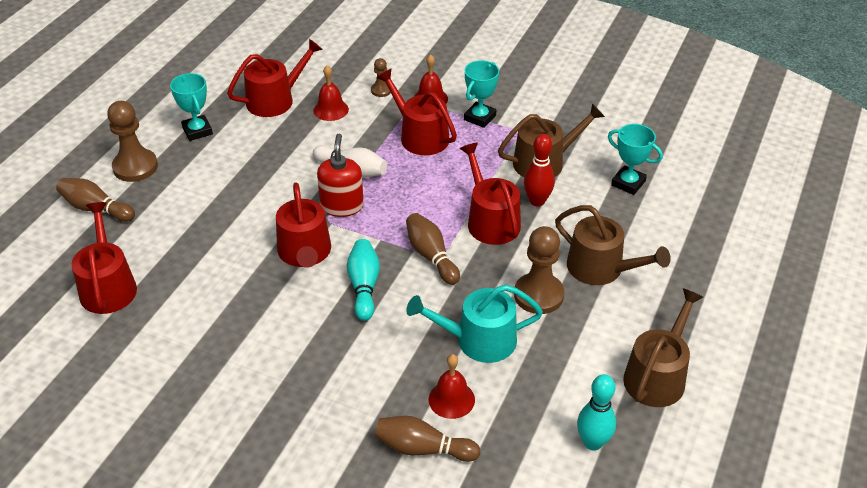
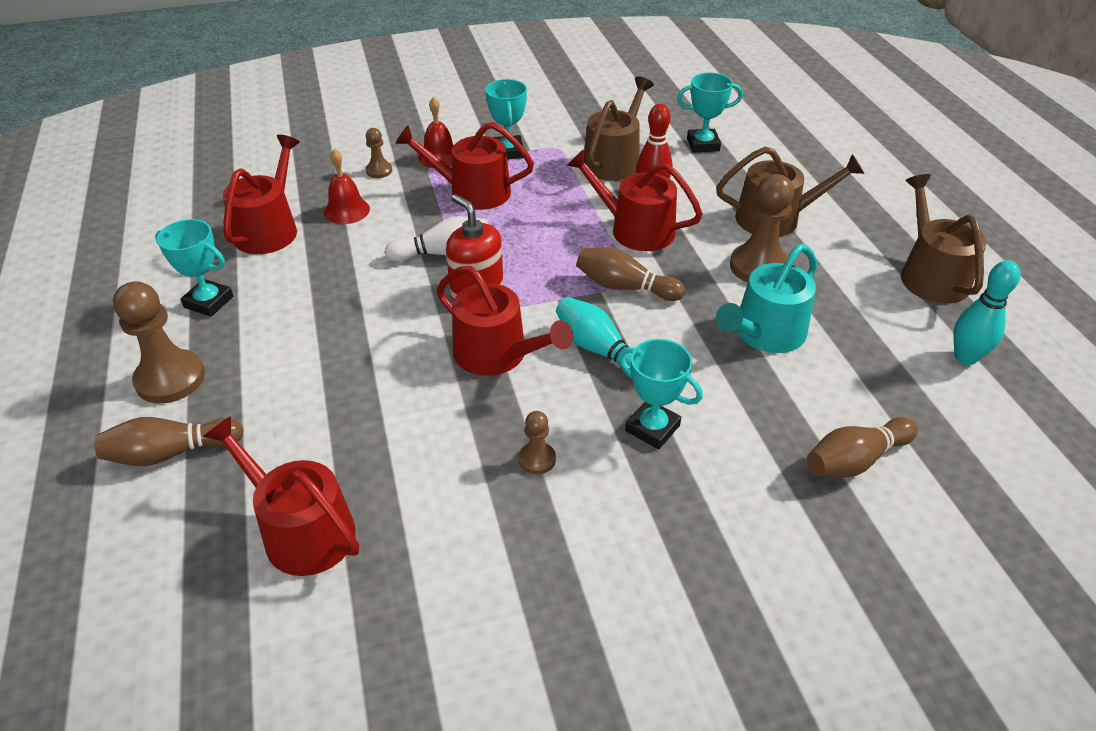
camera: 40 degrees left, 0 degrees up
(252, 326) = (537, 459): none -> brown pawn
(333, 351) = (652, 428): none -> turquoise trophy
(451, 399) = (815, 399): red bell -> none

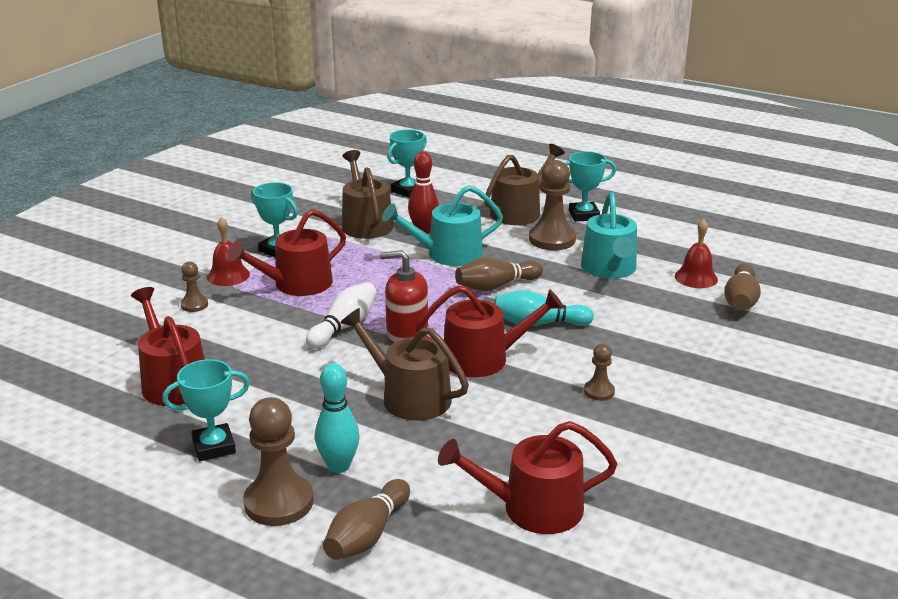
camera: 45 degrees left, 15 degrees down
(346, 210) = (217, 340): red bell -> red bell (696, 277)
(635, 229) = (448, 254): red watering can -> turquoise watering can
(652, 428) = (630, 342): turquoise trophy -> turquoise trophy (583, 215)
(930, 275) = (641, 202): brown watering can -> brown watering can (409, 396)
(965, 357) = (714, 231): turquoise bowling pin -> turquoise bowling pin (339, 466)

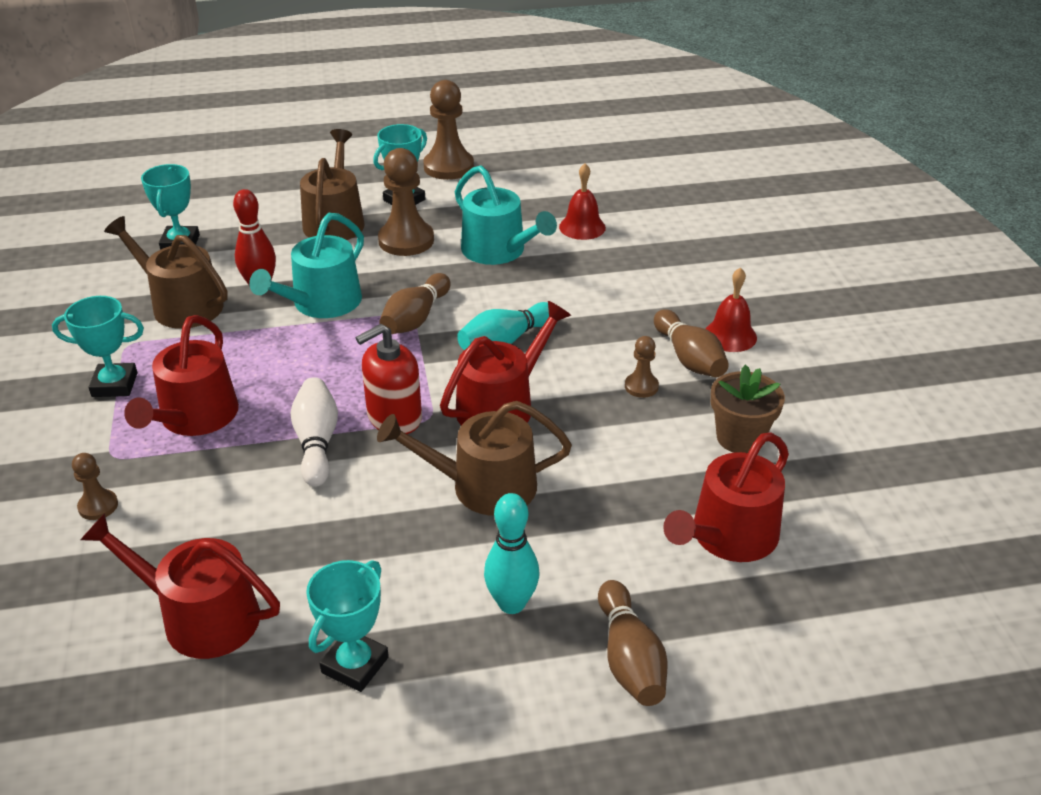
camera: 40 degrees left, 10 degrees up
(228, 275) = (92, 446): red bell -> red bell (730, 335)
(279, 502) = (504, 682): brown pawn -> brown pawn (448, 167)
(630, 456) = (740, 438): none -> brown flower pot
(740, 300) = (643, 234): brown bowling pin -> brown bowling pin (689, 358)

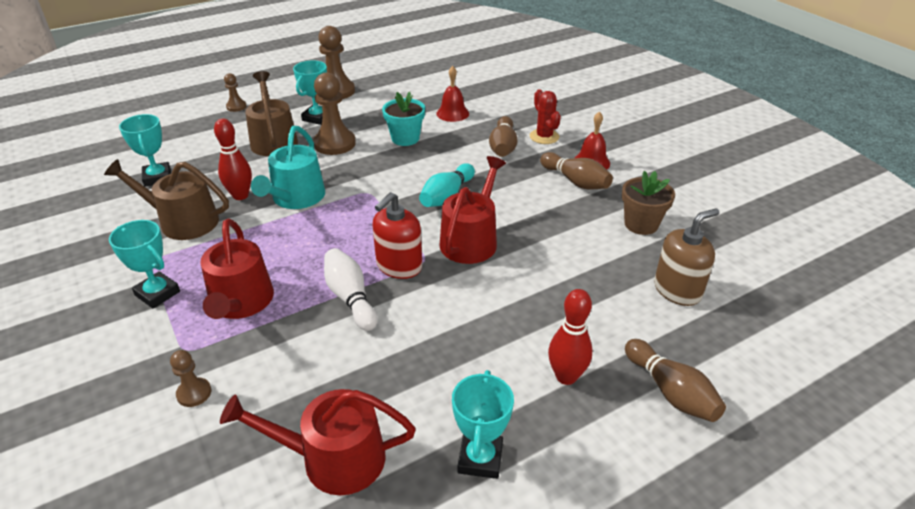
camera: 20 degrees left, 0 degrees up
(114, 385) = (157, 293): turquoise trophy -> turquoise trophy turned 60 degrees clockwise
(416, 318) = (373, 194): brown bowling pin -> brown bowling pin (503, 147)
(483, 486) = (493, 298): brown watering can -> none
(498, 251) = (405, 138): turquoise watering can -> turquoise flower pot
(511, 603) = (566, 376): turquoise bowling pin -> red bowling pin
(641, 386) = (557, 206): brown pawn -> brown pawn (236, 107)
(687, 285) = (544, 137): none -> red cactus
(728, 537) = (677, 290): red watering can -> brown soap dispenser

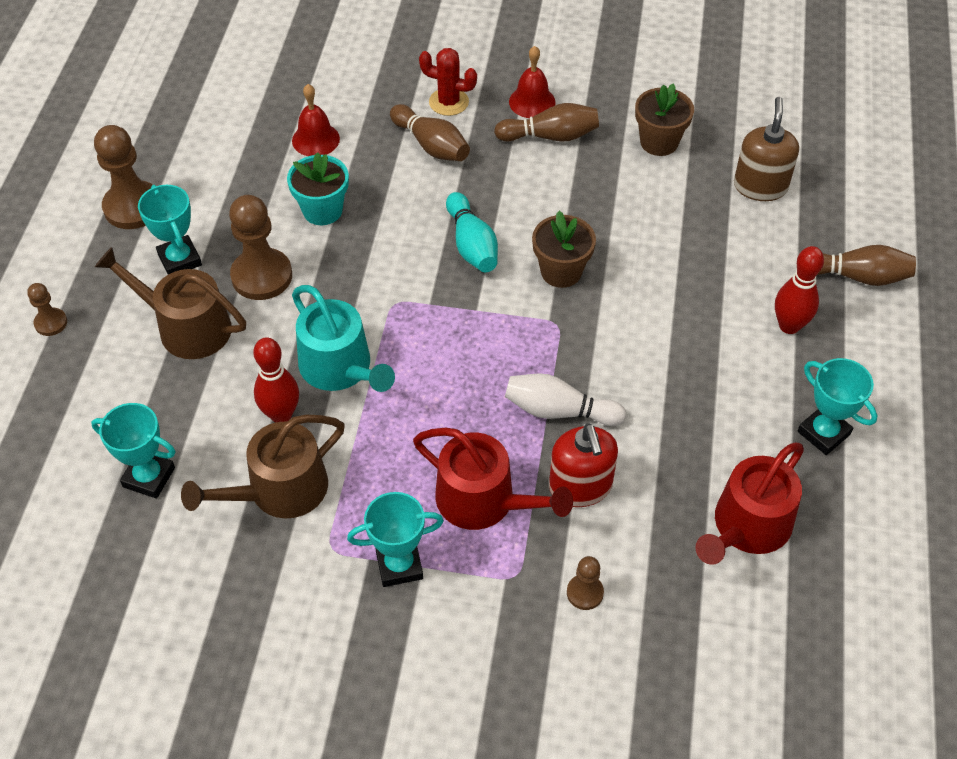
camera: 50 degrees left, 15 degrees up
(399, 266) = (547, 348): red soap dispenser -> red soap dispenser (580, 486)
(471, 240) = (561, 271): red watering can -> brown flower pot

